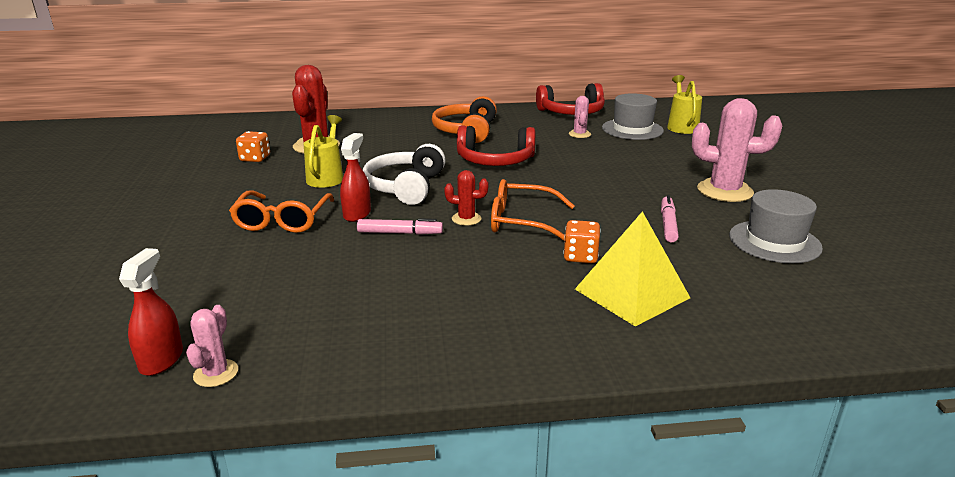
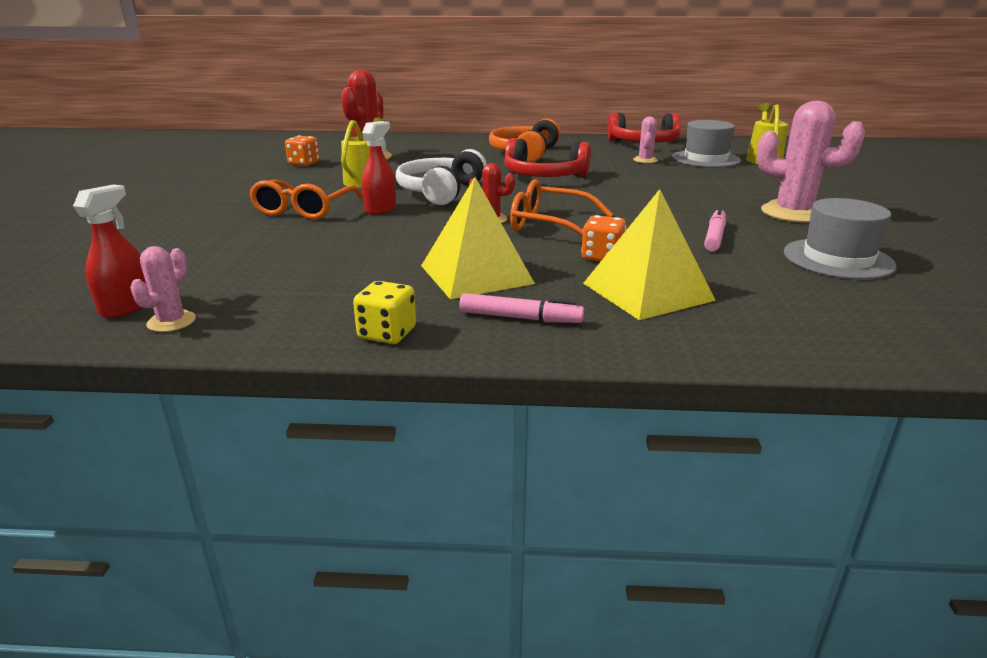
camera: 10 degrees right, 0 degrees up
(400, 233) = (416, 226): pink marker -> pink marker (520, 318)
(425, 365) = (387, 333): none -> yellow dice
(478, 287) = (476, 274): none -> yellow pyramid

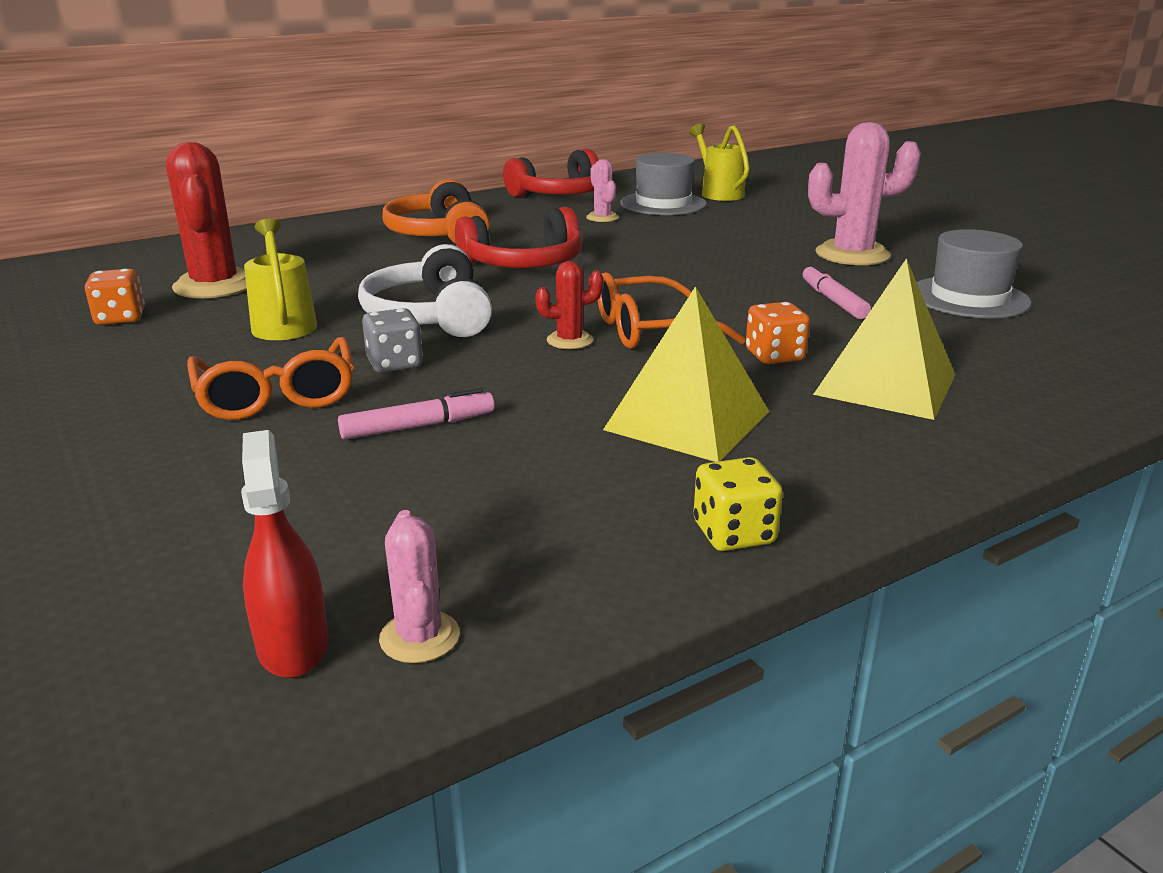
camera: 35 degrees left, 0 degrees up
(380, 209) = (394, 364): red spray bottle -> grey dice
(520, 318) = (830, 458): pink marker -> pink marker (418, 426)

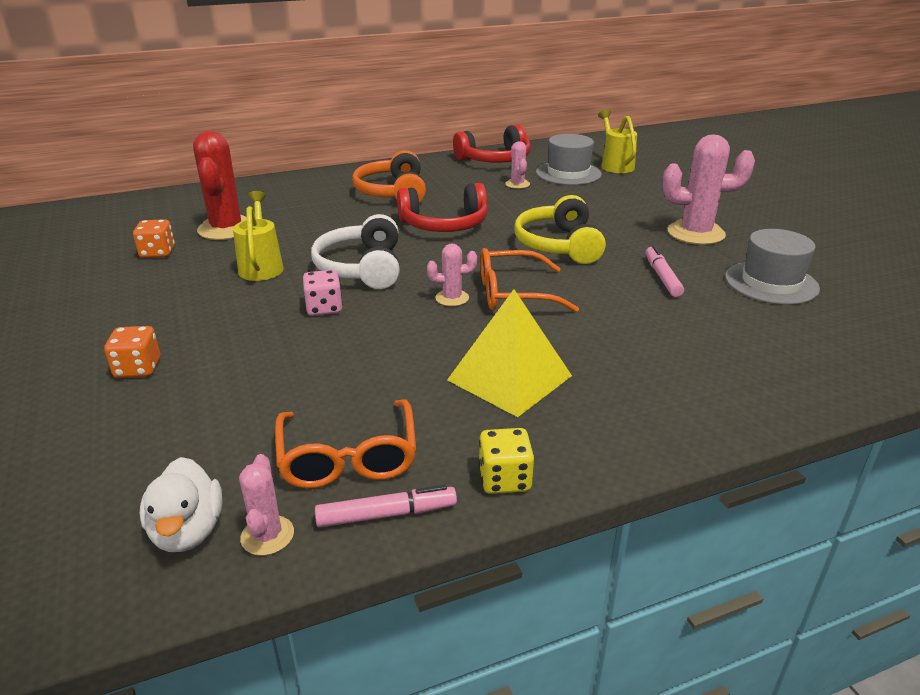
camera: 10 degrees right, 5 degrees up
(277, 395) = (238, 328): orange glasses -> orange glasses (348, 457)
(293, 645) = (188, 531): red spray bottle -> white duck
(394, 364) = (324, 308): grey dice -> pink dice
(418, 426) = (322, 364): pink marker -> pink marker (386, 514)
(569, 340) = (452, 298): red cactus -> pink cactus
(686, 276) = (559, 245): none -> yellow headphones
(774, 356) = (596, 325): orange dice -> orange dice (138, 368)
(885, 384) = (669, 359): yellow pyramid -> none

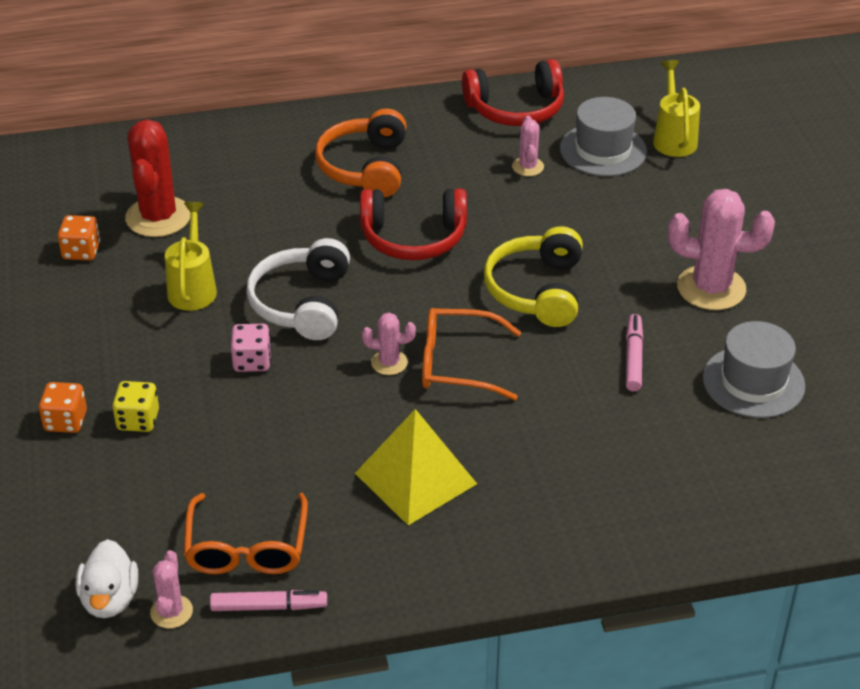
camera: 10 degrees right, 10 degrees up
(504, 479) = (375, 588): yellow dice -> yellow dice (138, 420)

